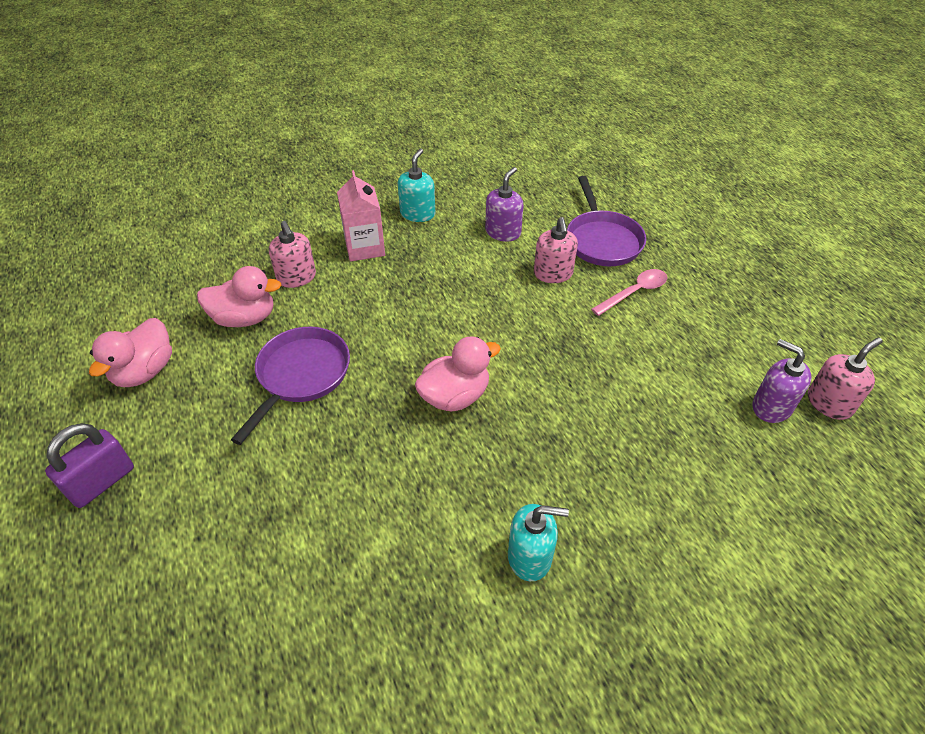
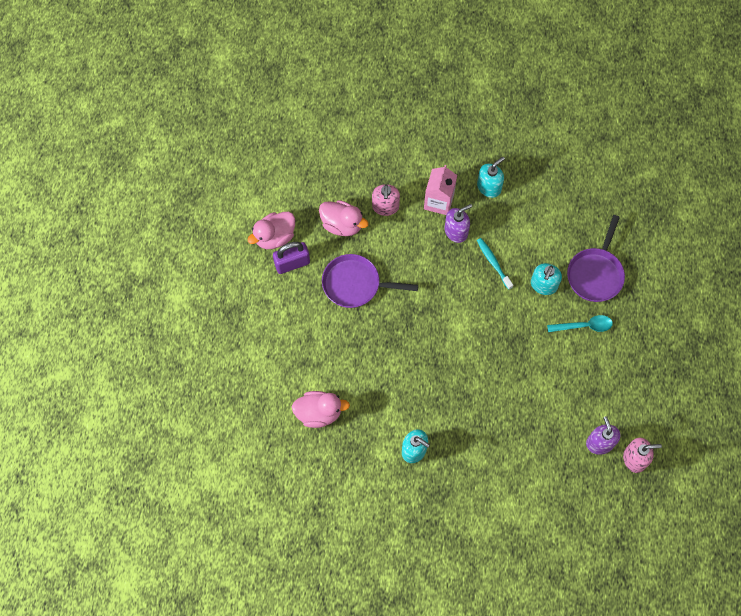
camera: 30 degrees right, 20 degrees up
(101, 482) = (233, 300): purple padlock -> purple padlock (292, 263)
(300, 376) = (355, 284): purple pan -> purple pan turned 135 degrees counterclockwise
(455, 396) = (431, 342): pink duck -> pink duck (319, 413)
(475, 277) = (493, 263): none -> turquoise toothbrush
(503, 232) = (535, 233): purple soap dispenser -> purple soap dispenser (456, 231)
(553, 274) = (543, 285): pink soap dispenser -> turquoise soap dispenser
(634, 292) = (584, 326): pink spoon -> turquoise spoon

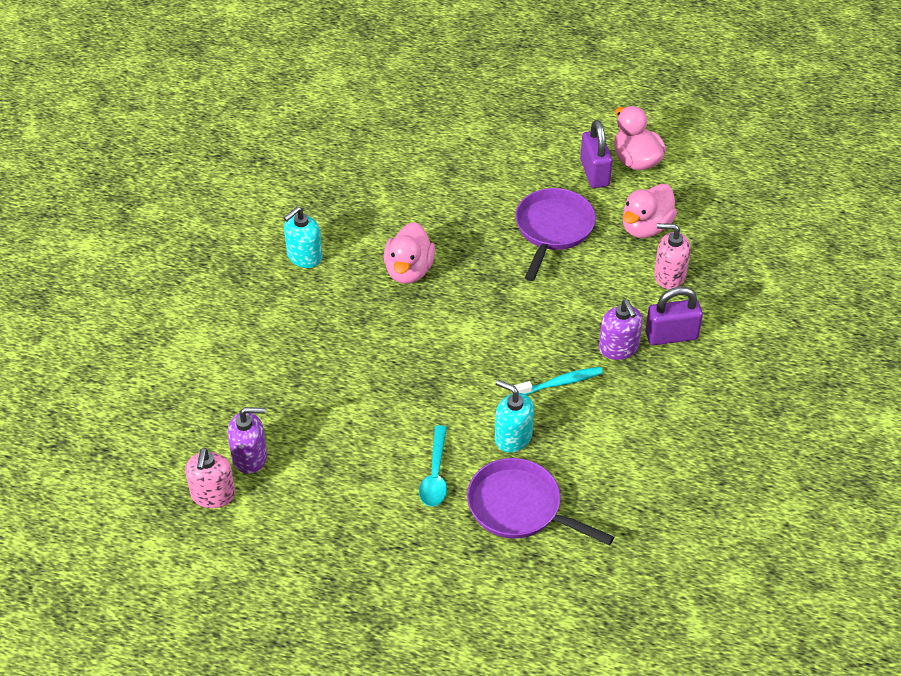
camera: 100 degrees right, 20 degrees down
(319, 413) = (381, 175): pink duck -> pink duck (409, 270)
(439, 201) = (671, 336): pink carton -> purple padlock
(489, 187) = (690, 399): turquoise soap dispenser -> none

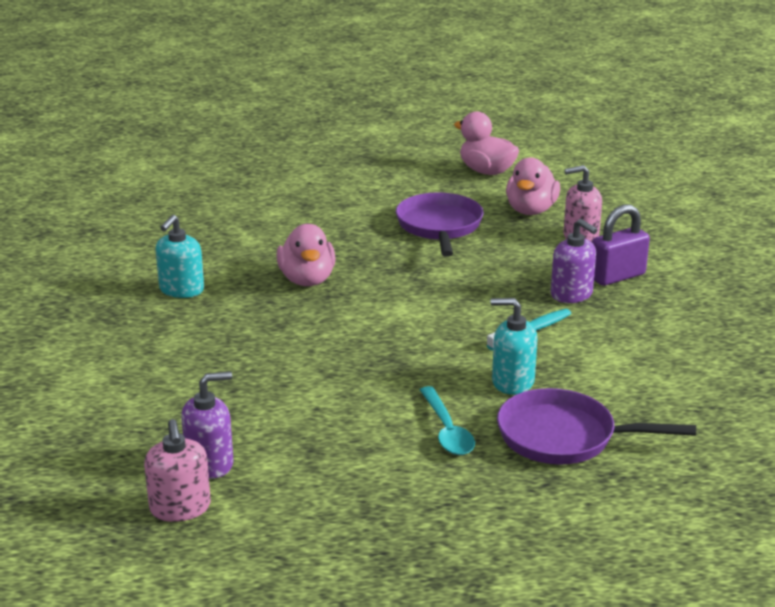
camera: 20 degrees left, 20 degrees down
(594, 173) = (452, 185): purple padlock -> none

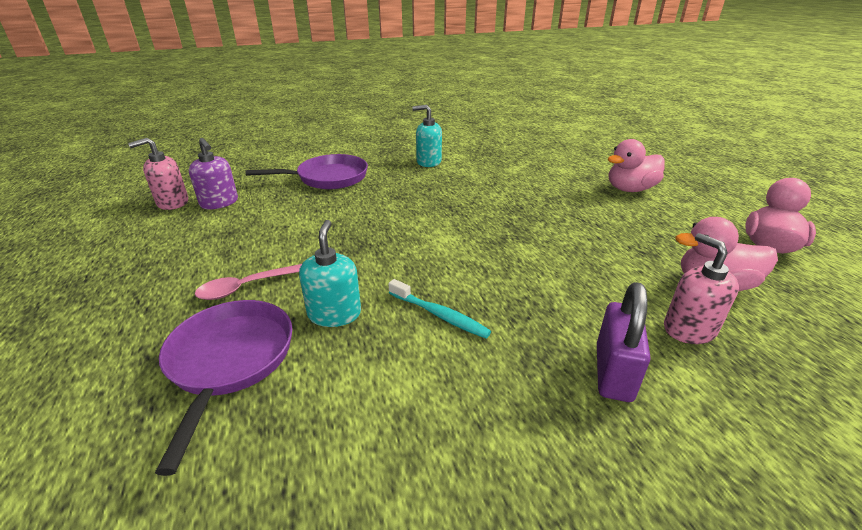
camera: 75 degrees right, 5 degrees up
(307, 280) = (468, 195): pink duck -> pink duck (630, 189)
(439, 227) = (612, 236): purple pan -> purple pan (328, 178)
(447, 430) = (249, 286): turquoise spoon -> pink spoon
(571, 294) = (537, 336): purple soap dispenser -> none
(617, 276) = (613, 372): purple padlock -> purple padlock turned 60 degrees clockwise

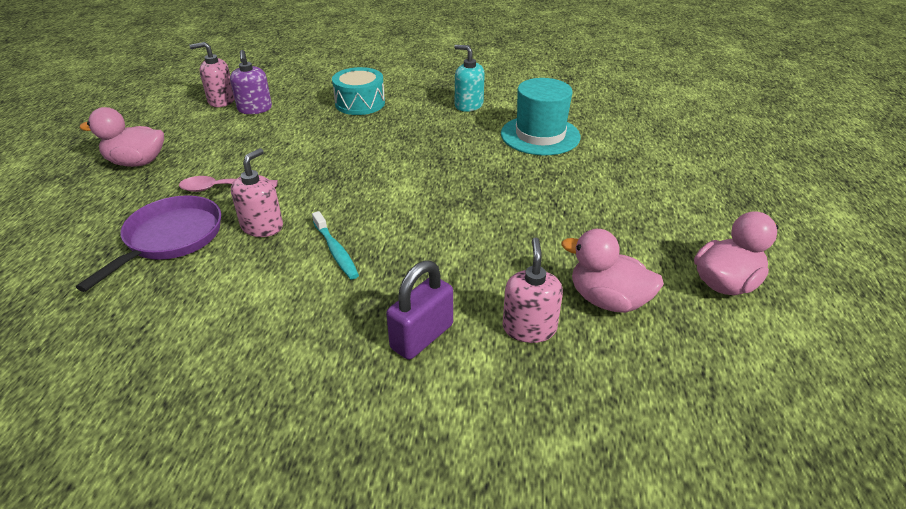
camera: 25 degrees right, 5 degrees up
(328, 178) = (360, 103): purple pan -> turquoise drum
(334, 314) = (262, 226): turquoise soap dispenser -> pink soap dispenser
(511, 172) = (540, 135): none -> turquoise hat
(630, 189) = (649, 184): pink duck -> pink duck (137, 162)

